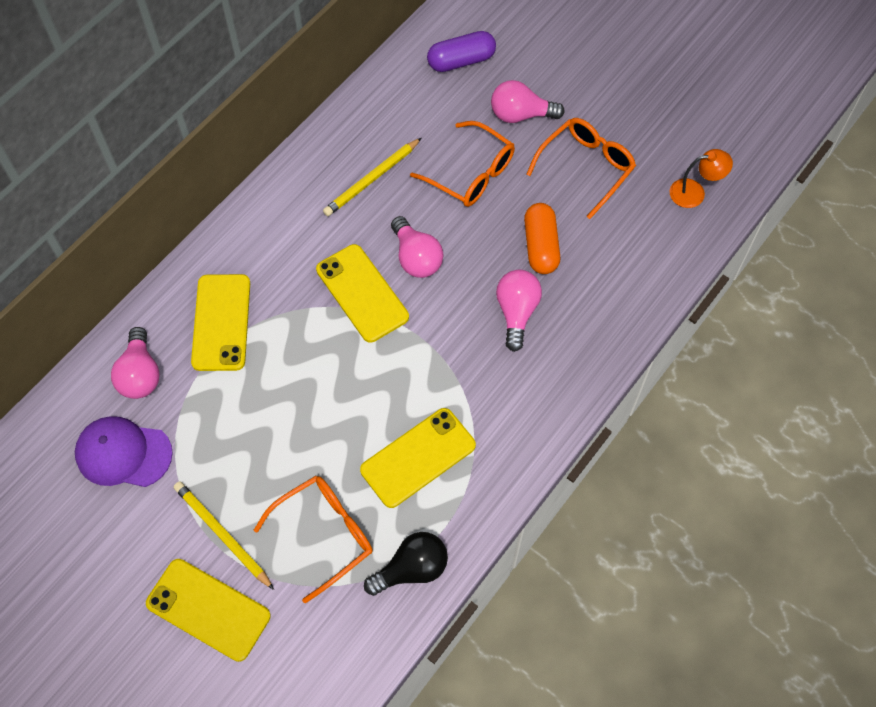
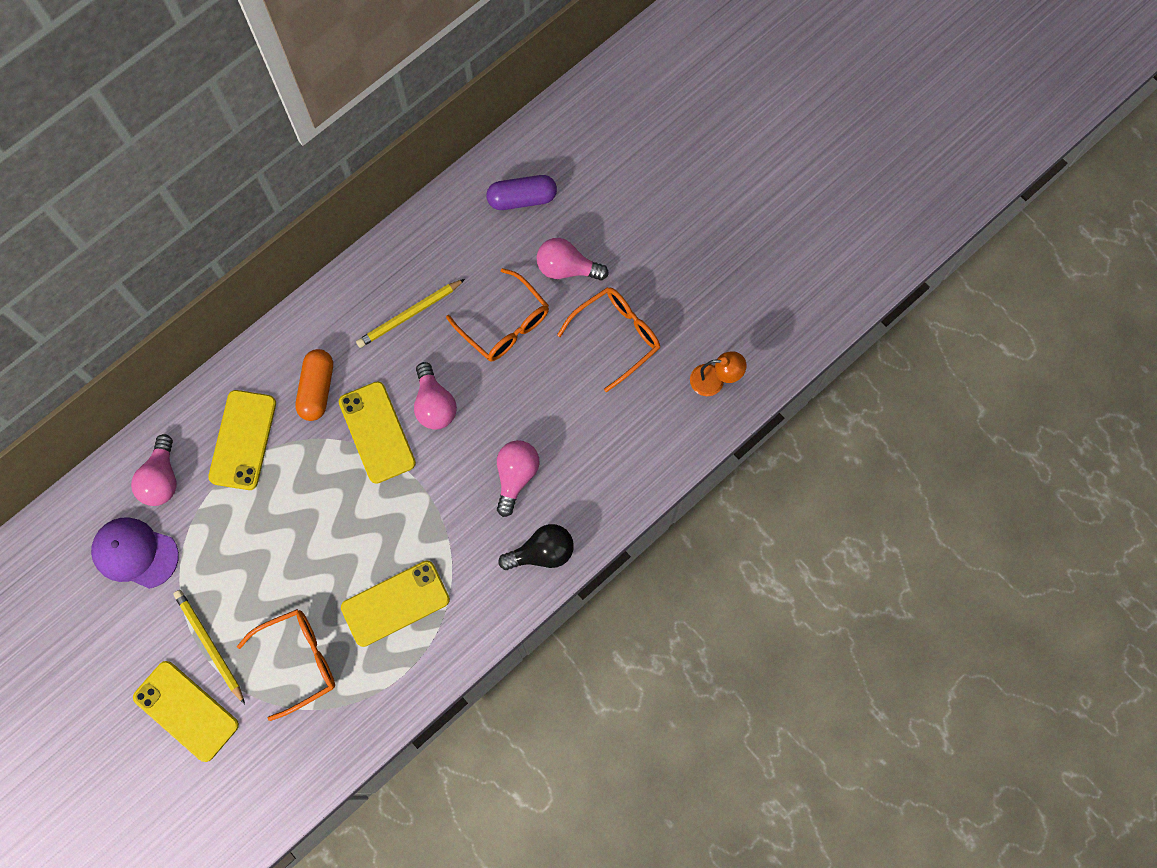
camera: 10 degrees right, 10 degrees up
(411, 569) = (368, 706): black light bulb -> black light bulb (542, 552)
(540, 246) = (554, 412): orange capsule -> orange capsule (317, 389)

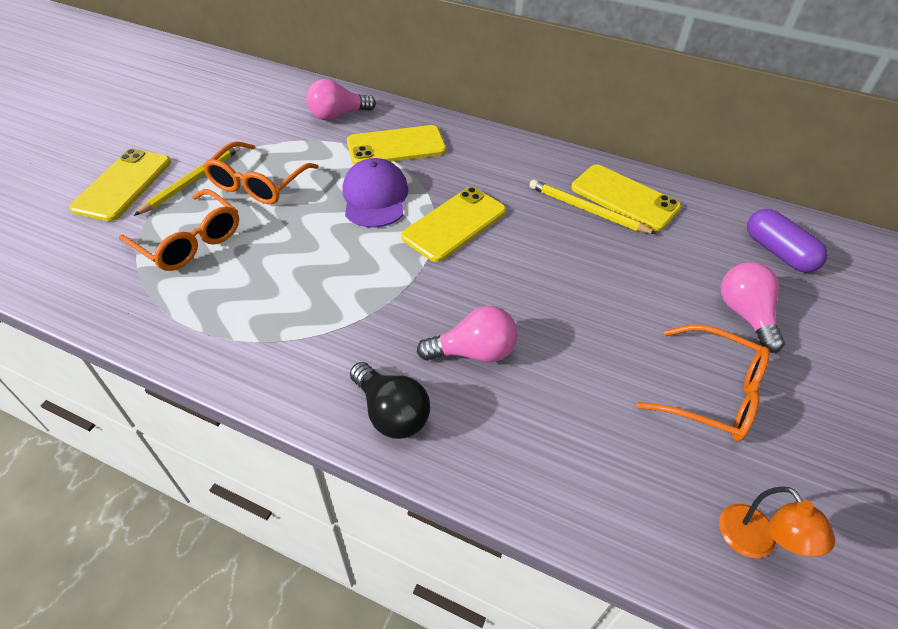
camera: 65 degrees right, 25 degrees down
(135, 553) = (266, 119): purple cap -> purple cap (375, 197)
(317, 389) = (471, 174): orange capsule -> none
(395, 603) = (275, 294): yellow phone -> yellow phone (624, 198)
(434, 404) = (510, 256): pink light bulb -> none
(504, 324) = (637, 282): orange glasses -> orange glasses (259, 183)

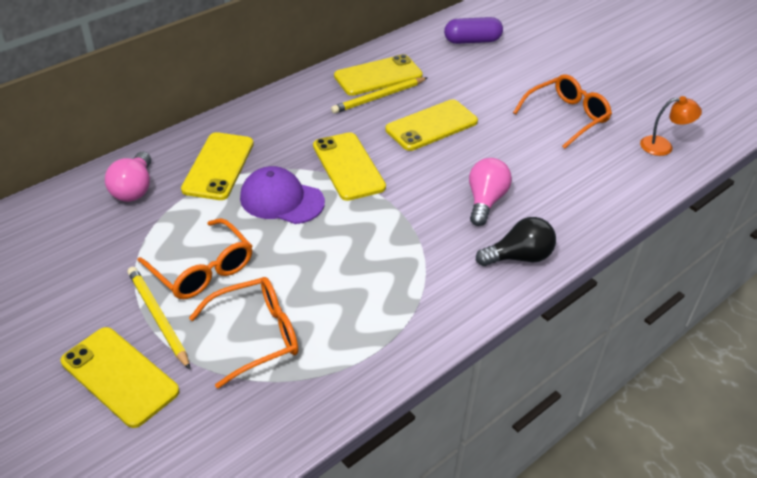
camera: 65 degrees left, 5 degrees down
(574, 265) = (431, 125): none -> yellow phone
(745, 315) = (515, 77): pink light bulb -> none

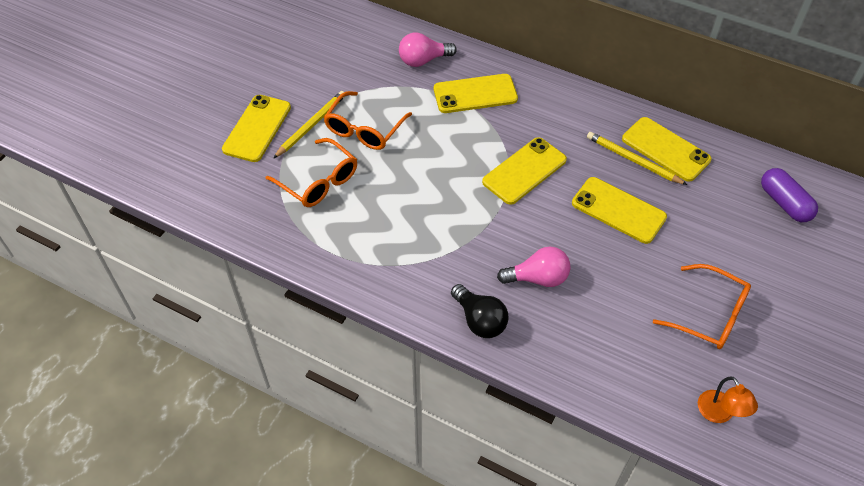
camera: 70 degrees right, 10 degrees up
(281, 200) = (460, 144): purple cap -> none

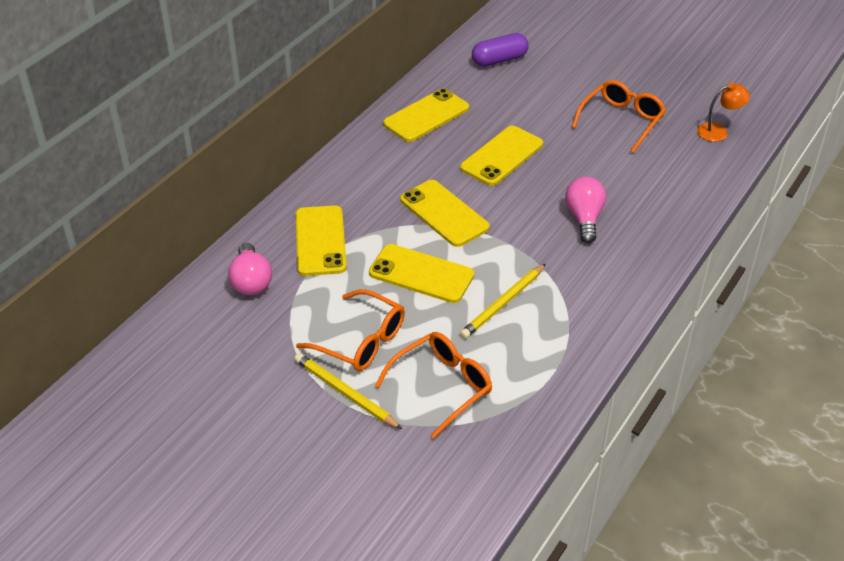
camera: 85 degrees left, 10 degrees down
(257, 128) = (340, 451): yellow phone -> yellow phone (421, 274)
(479, 320) = (636, 263): black light bulb -> none
(633, 160) = (438, 138): yellow pencil -> yellow pencil (503, 304)

